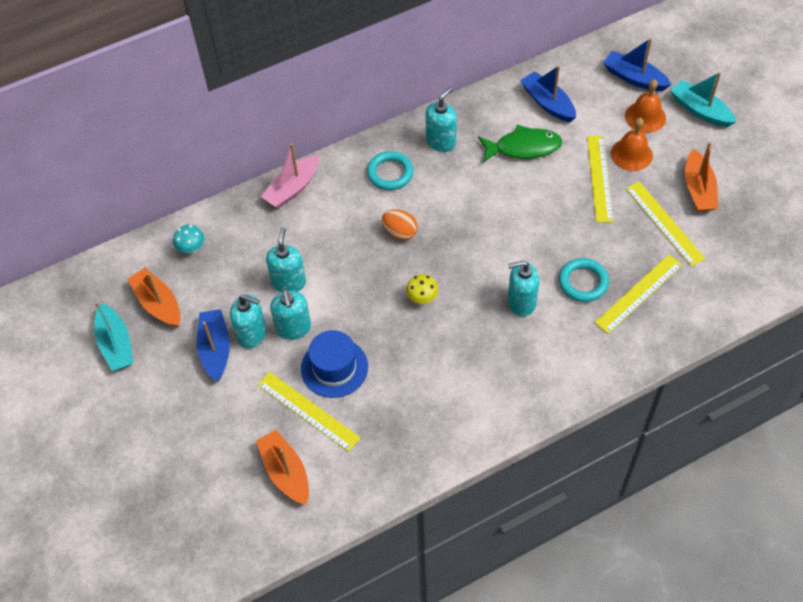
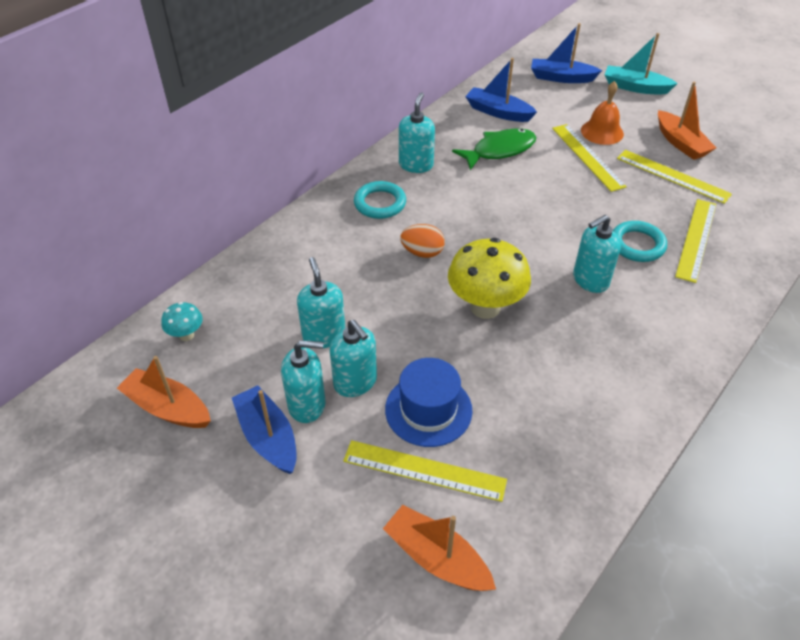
camera: 25 degrees left, 10 degrees down
(116, 344) = (128, 475): turquoise boat -> none
(292, 188) = (280, 244): pink boat -> none
(422, 299) = (485, 307): yellow mushroom -> yellow mushroom, size x2.08
(645, 117) = (592, 102): orange bell -> none

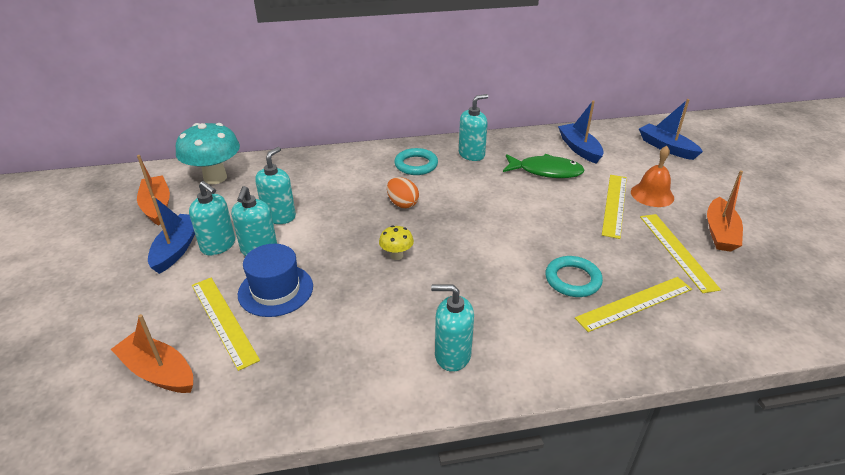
camera: 40 degrees right, 10 degrees down
(186, 335) = (215, 178): turquoise mushroom -> turquoise mushroom, size x2.08
(436, 558) = (158, 372): orange boat -> orange boat turned 45 degrees counterclockwise
(485, 307) = (396, 255): yellow mushroom -> yellow mushroom, size x0.48
(590, 280) = (498, 281): turquoise soap dispenser -> turquoise soap dispenser (452, 355)
(635, 87) = (729, 178): turquoise boat -> none

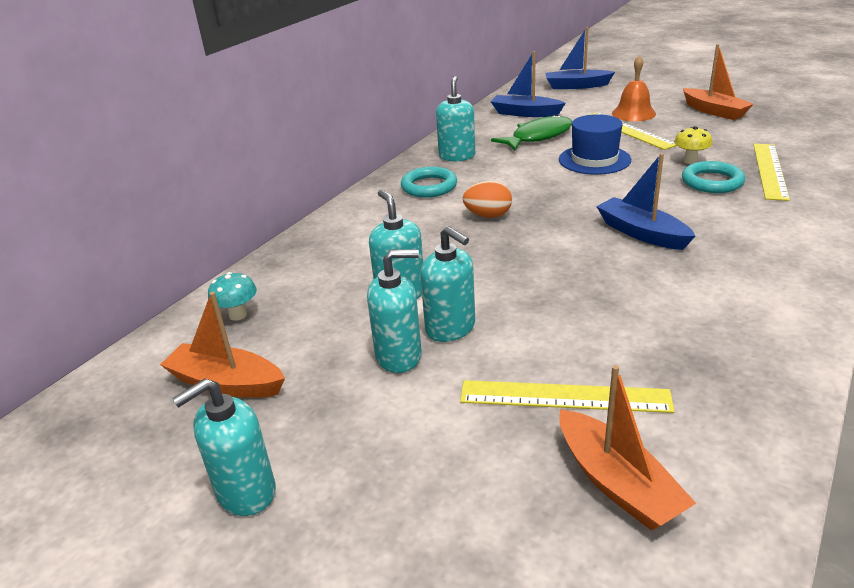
camera: 45 degrees left, 5 degrees down
(158, 372) = (617, 483): orange boat -> orange boat turned 105 degrees counterclockwise
(177, 249) = (358, 393): blue boat -> blue boat (641, 233)
(215, 178) = (238, 315): turquoise mushroom -> turquoise mushroom, size x0.48
(275, 290) = (546, 340): blue hat -> blue hat (594, 160)
(396, 255) = (574, 247): yellow mushroom -> yellow mushroom (690, 161)
(452, 355) = (765, 270): turquoise soap dispenser -> turquoise soap dispenser (245, 492)
(677, 251) = (719, 132): yellow ruler -> none

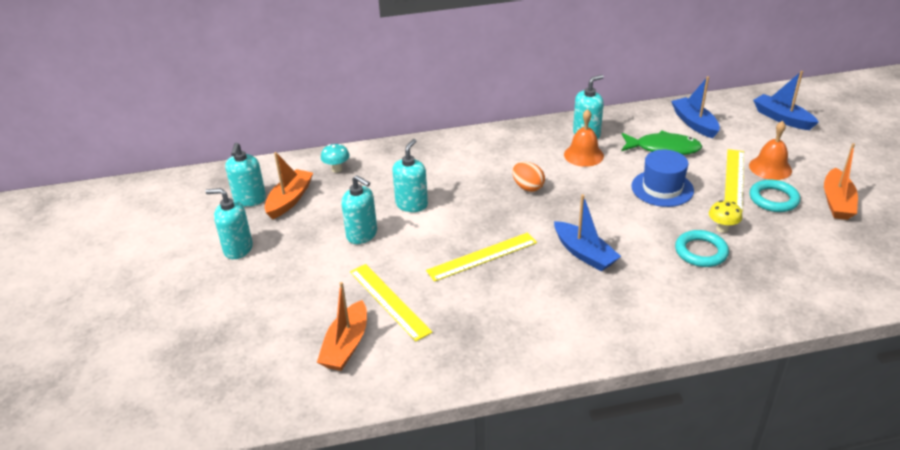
camera: 45 degrees right, 5 degrees up
(226, 383) = (290, 200): orange boat -> orange boat turned 45 degrees clockwise
(429, 186) = (533, 147): turquoise ring -> turquoise ring (773, 199)
(451, 328) = (402, 237): turquoise soap dispenser -> turquoise soap dispenser (250, 199)
(486, 170) = (583, 155): none -> orange bell
(641, 233) = (584, 253): blue boat -> blue boat turned 135 degrees clockwise
(770, 170) = (759, 270): yellow ruler -> yellow ruler (482, 256)

